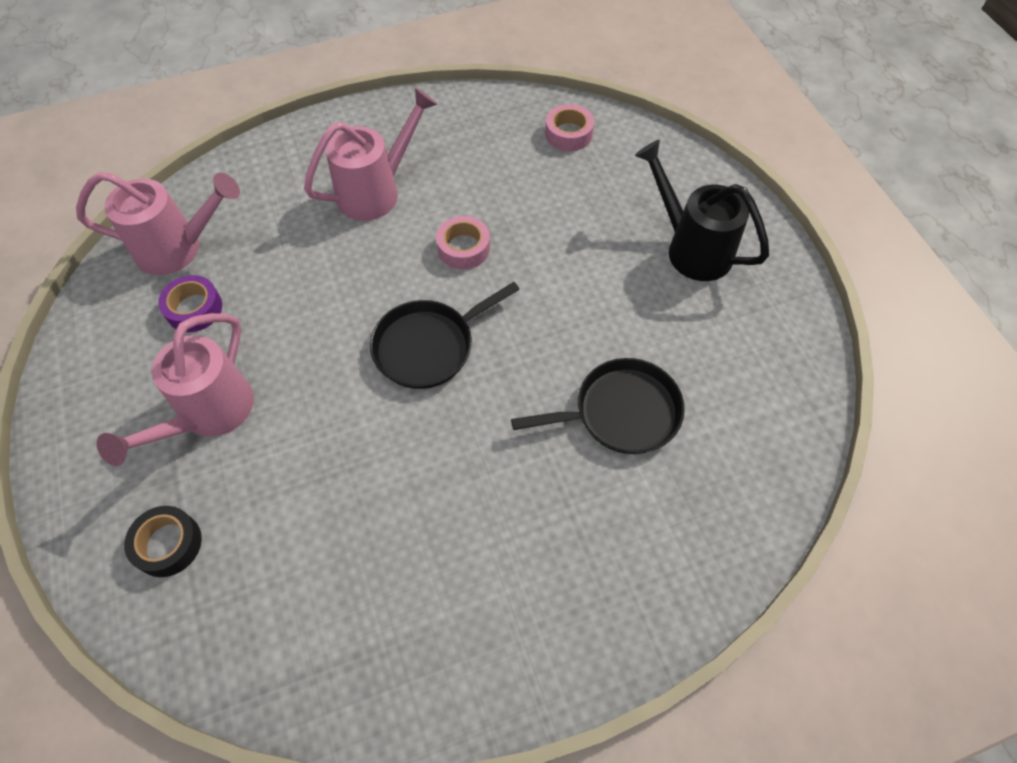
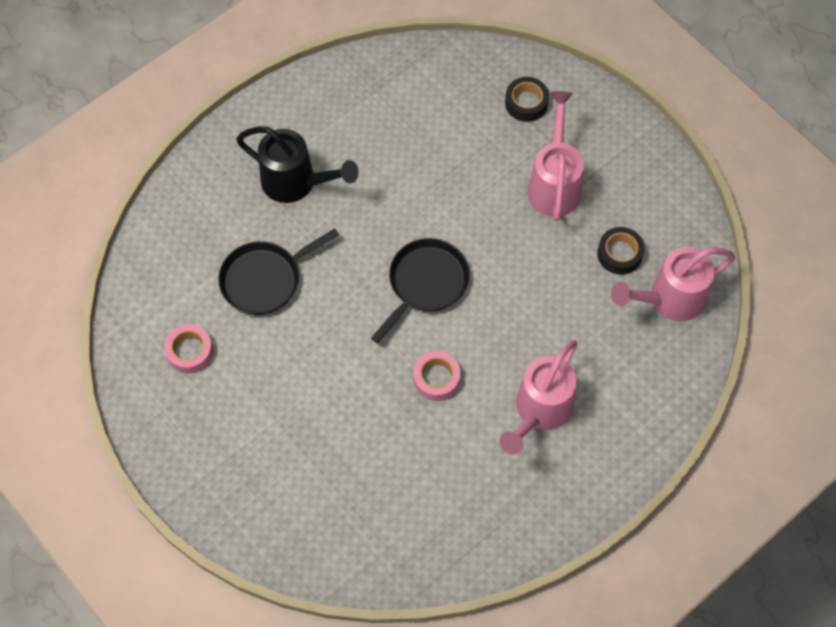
camera: 160 degrees right, 5 degrees up
(194, 309) = (619, 254): purple tape -> black tape
(568, 134) = (391, 543): pink tape -> pink tape (190, 351)
(691, 248) = (242, 445): black watering can -> black watering can (296, 182)

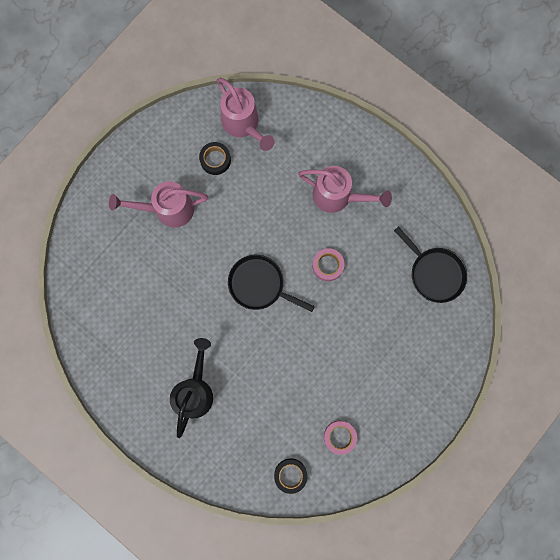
camera: 100 degrees left, 15 degrees up
(264, 279) = (276, 396): black pan -> black pan (434, 273)
(526, 103) = (104, 238): black tape -> black tape (290, 475)

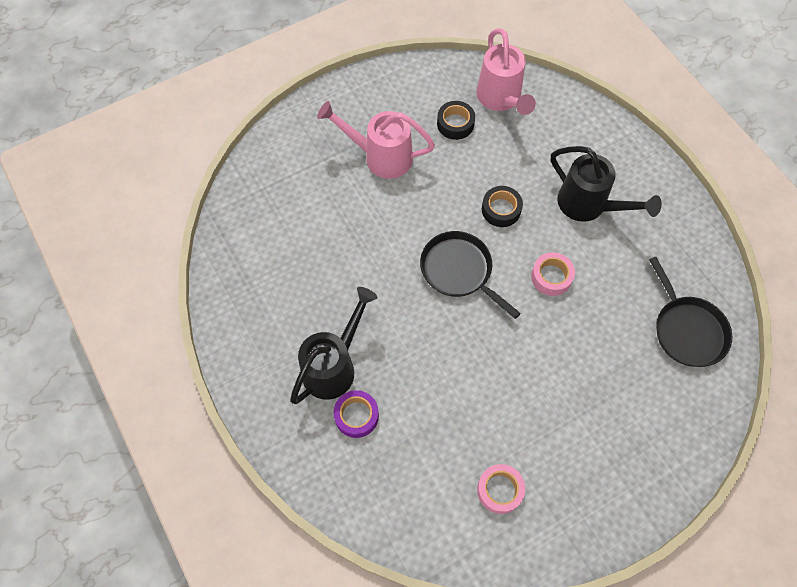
camera: 20 degrees right, 15 degrees down
(225, 421) = (356, 416): none -> purple tape
(290, 475) = (417, 516): black tape -> black tape (501, 209)
(337, 196) = (588, 205): pink watering can -> black watering can

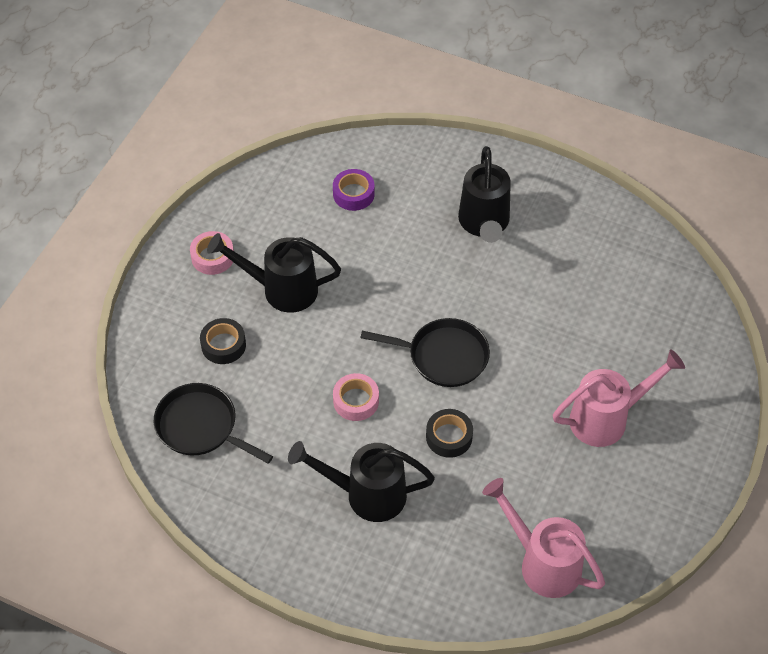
camera: 145 degrees right, 10 degrees down
(356, 416) = (436, 202): purple tape -> purple tape (353, 194)
(455, 124) = (566, 501): black tape -> black tape (223, 345)
(500, 490) = (287, 217): pink tape -> pink tape (212, 257)
(551, 414) = (281, 289): none -> black watering can

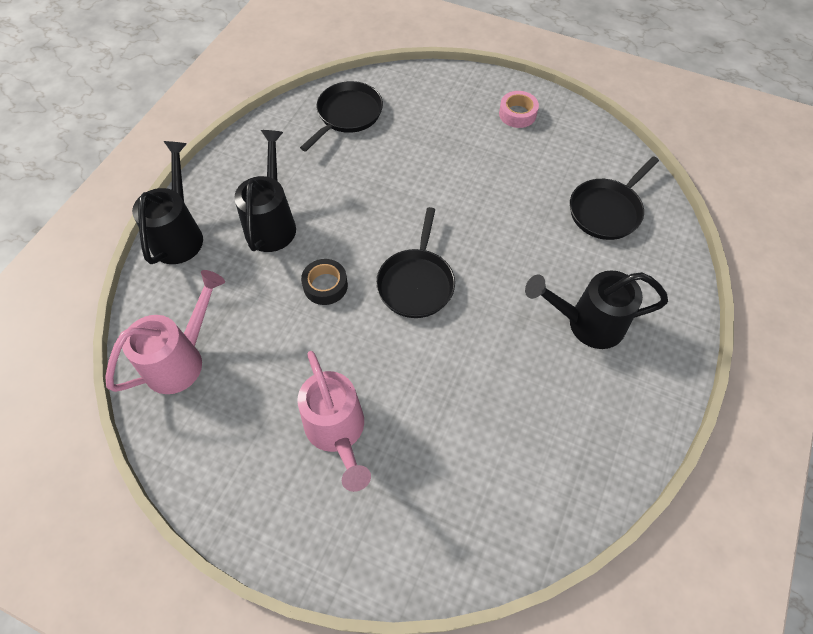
camera: 90 degrees right, 5 degrees up
(223, 345) = (426, 125): black tape -> none
(281, 289) = (486, 160): black watering can -> black watering can (179, 235)
(353, 194) = (606, 211): purple tape -> black pan
(356, 401) = (367, 215): pink tape -> none

